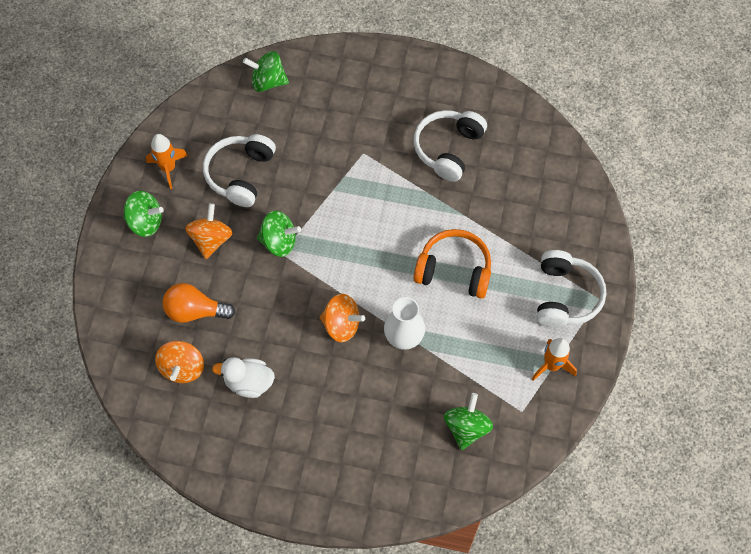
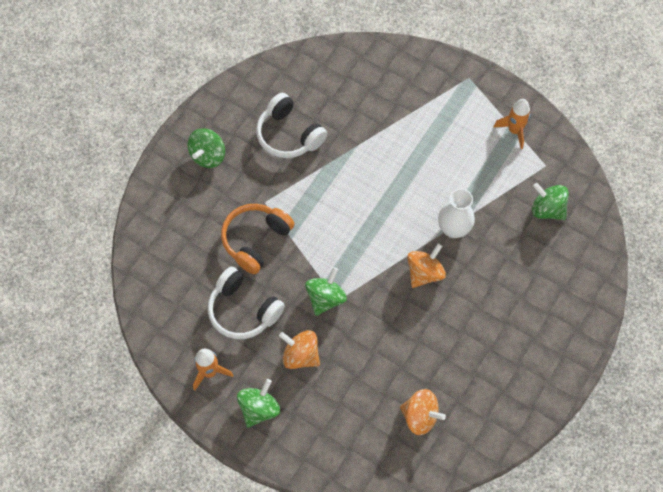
camera: 70 degrees left, 0 degrees up
(195, 311) = (367, 390): orange light bulb -> none
(249, 383) = (452, 364): white duck -> none
(268, 81) = (154, 257): green spinning top -> green spinning top (208, 156)
(454, 270) = (405, 170): orange headphones -> orange headphones (255, 240)
(565, 296) = (458, 99): white headphones -> none

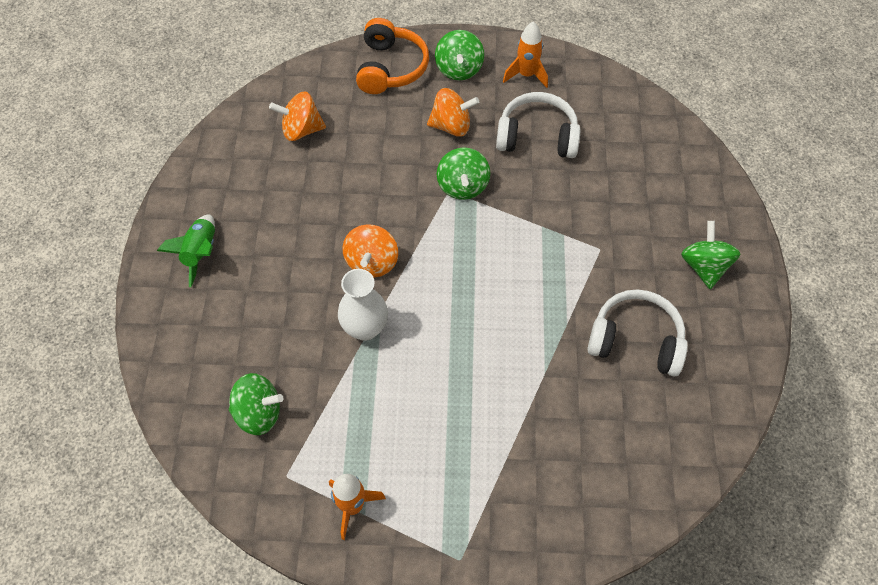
camera: 150 degrees right, 5 degrees down
(255, 240) = (577, 205): orange headphones -> orange headphones (390, 68)
(543, 344) = (200, 253): none -> green rocket

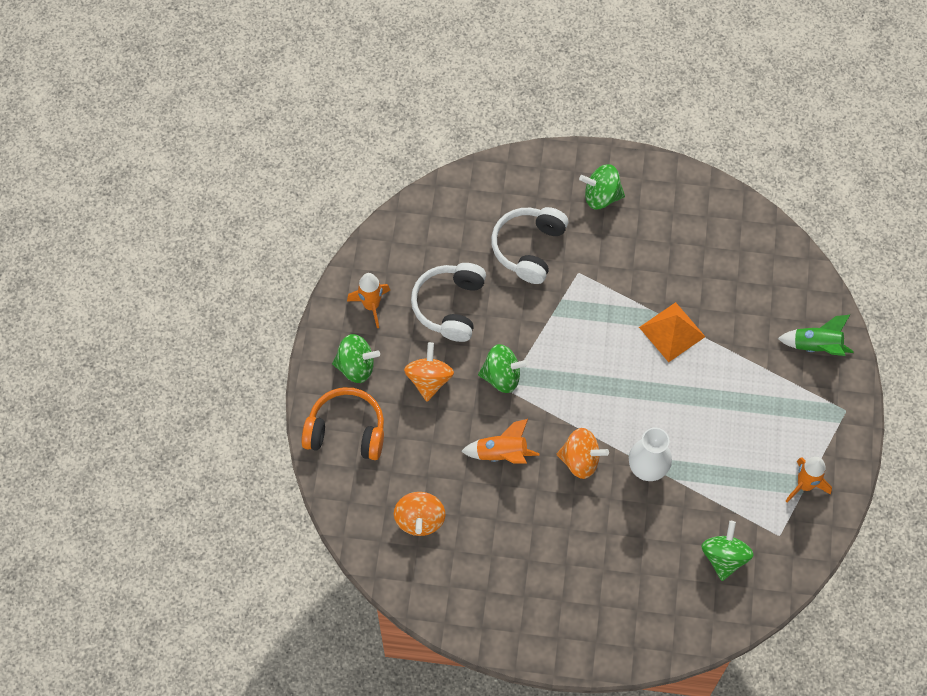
camera: 85 degrees left, 5 degrees up
(200, 253) = (560, 612): green rocket -> green rocket (816, 346)
(375, 191) = (501, 454): none -> orange rocket
(541, 348) = (672, 332): none -> orange pyramid
(635, 340) = (668, 260): white headphones -> white headphones (528, 248)

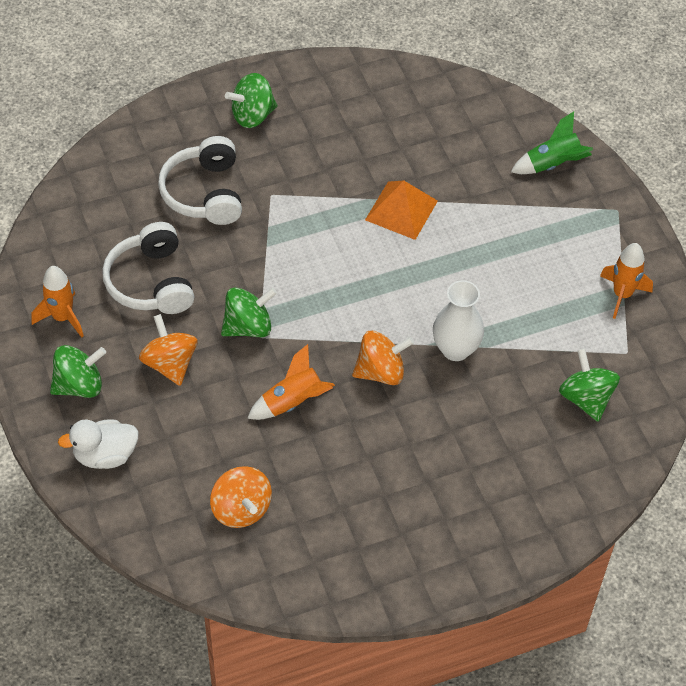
camera: 30 degrees left, 10 degrees down
(346, 431) = (105, 455): orange headphones -> white duck

